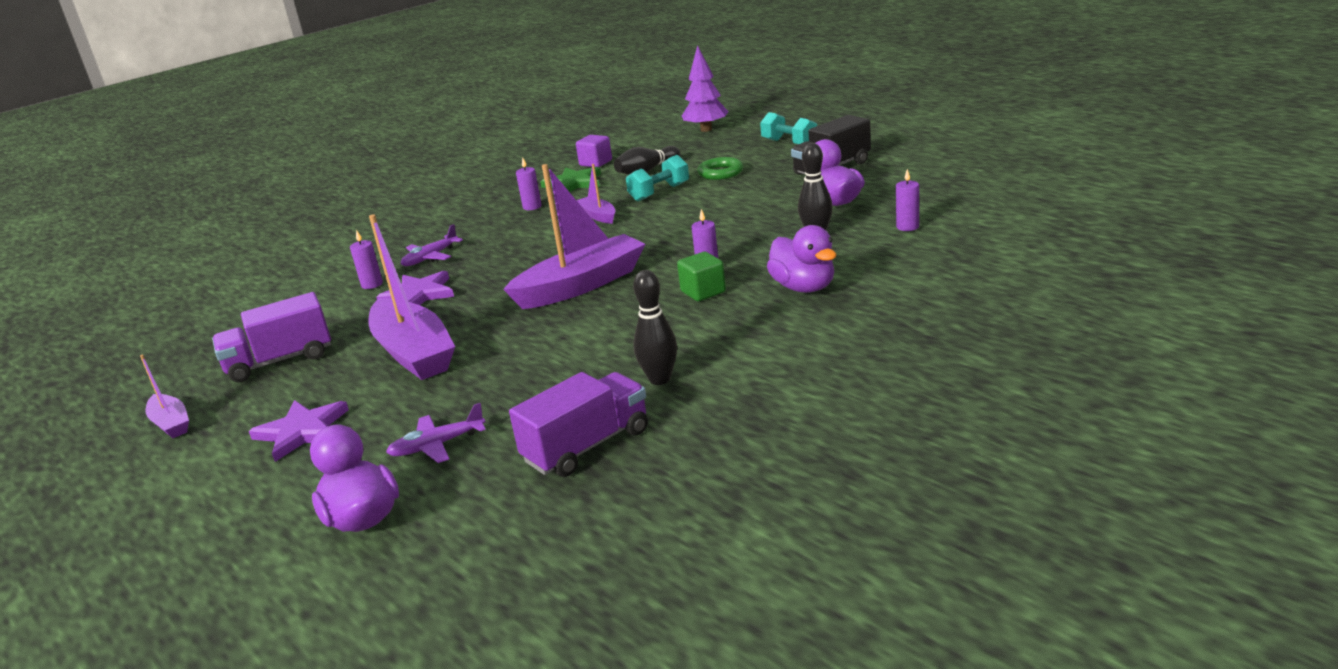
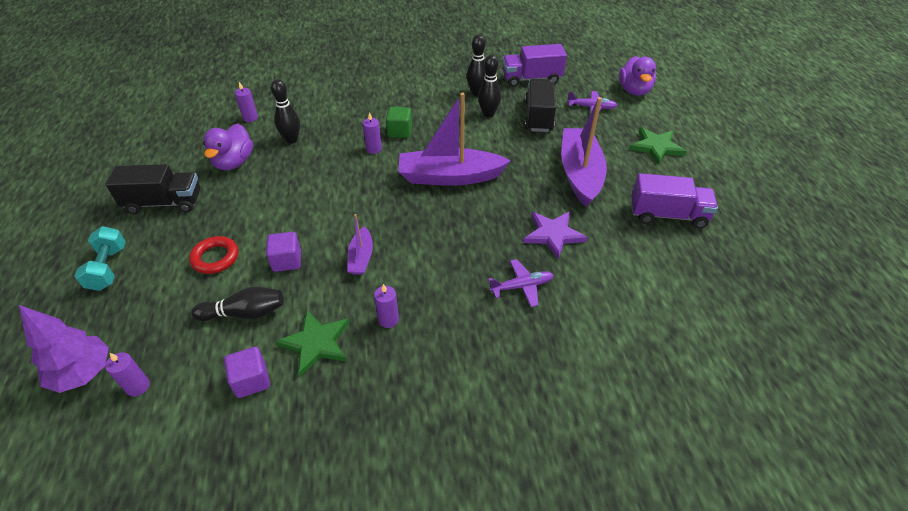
camera: 150 degrees left, 20 degrees up
(171, 423) = (737, 192): purple boat -> none
(302, 431) = (656, 147): purple star -> green star
(372, 284) = (583, 274): purple candle -> purple candle (138, 386)
(522, 391) = (538, 116): none -> black truck
(606, 361) = (488, 114): none -> black bowling pin
(659, 192) = (287, 261): turquoise dumbbell -> purple cube
(720, 173) = (215, 258): green ring -> red ring
(804, 287) = (357, 107): purple duck -> none

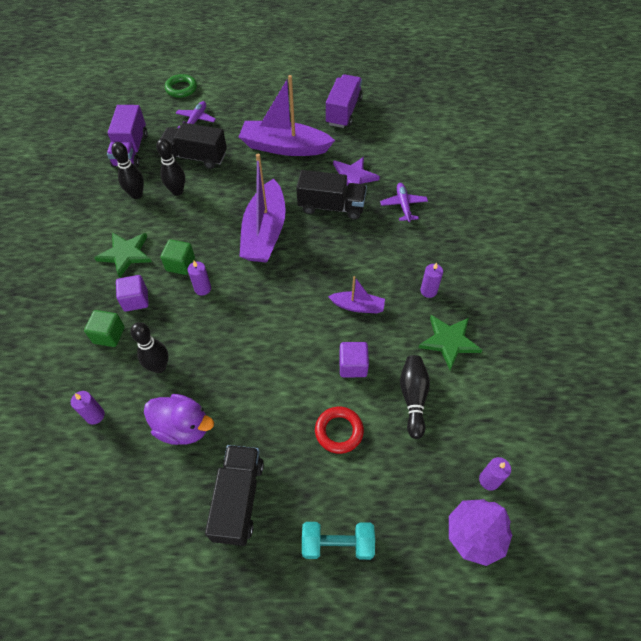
camera: 80 degrees left, 10 degrees up
(251, 380) = (484, 387): purple cube -> purple cube (136, 300)
(323, 109) = (109, 335): none -> green cube
(500, 222) = (331, 207): none -> black truck
(634, 90) = (181, 88): purple duck -> green ring
(656, 147) = (264, 96): green star -> green star (125, 254)

